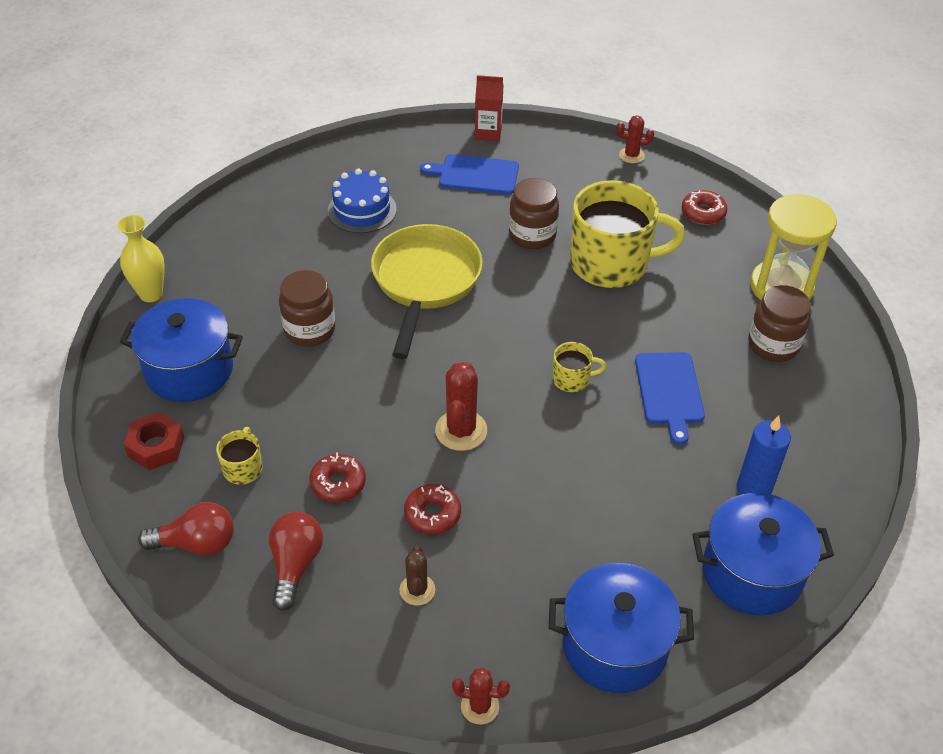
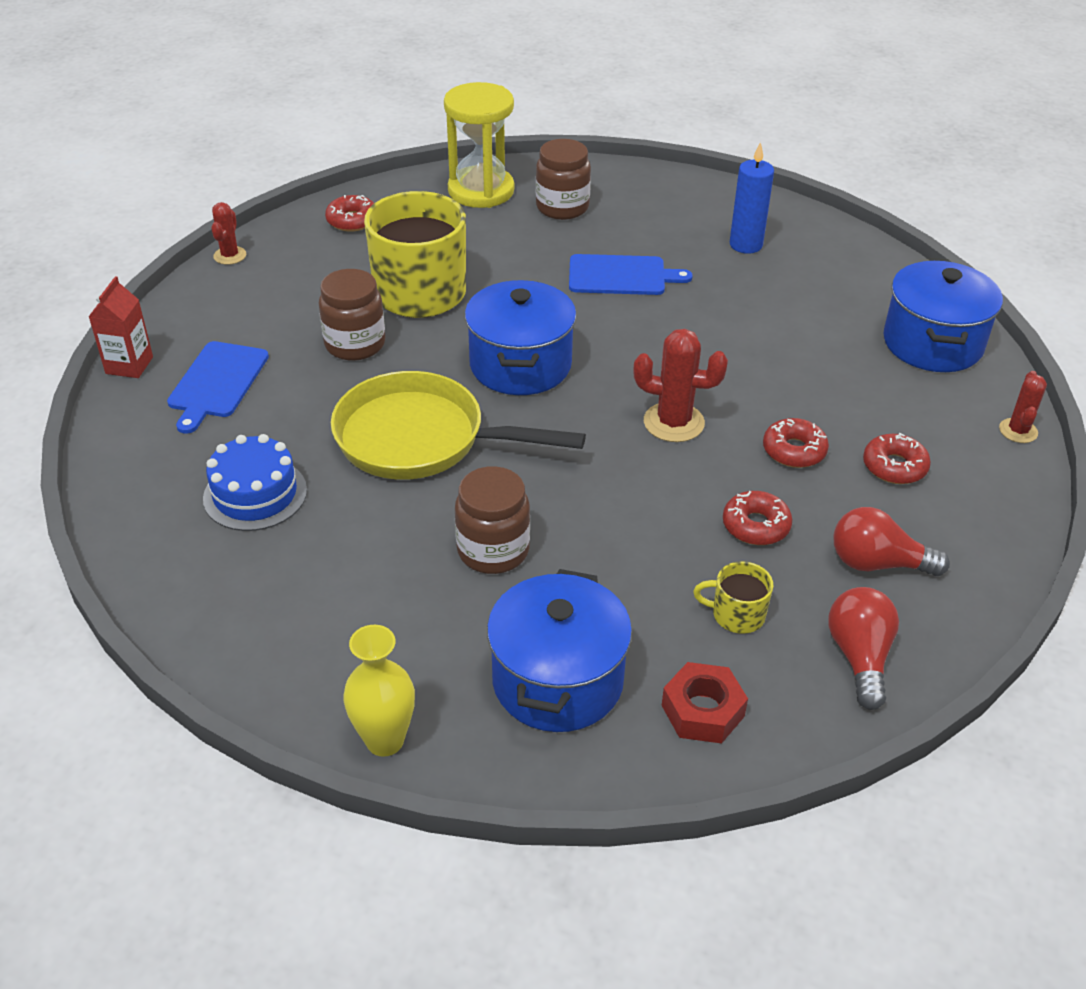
camera: 85 degrees left, 5 degrees down
(417, 590) = (894, 466): brown cactus -> red donut
(572, 379) = (600, 336): yellow mug -> none
(752, 573) = (839, 259): blue pot -> blue pot (520, 365)

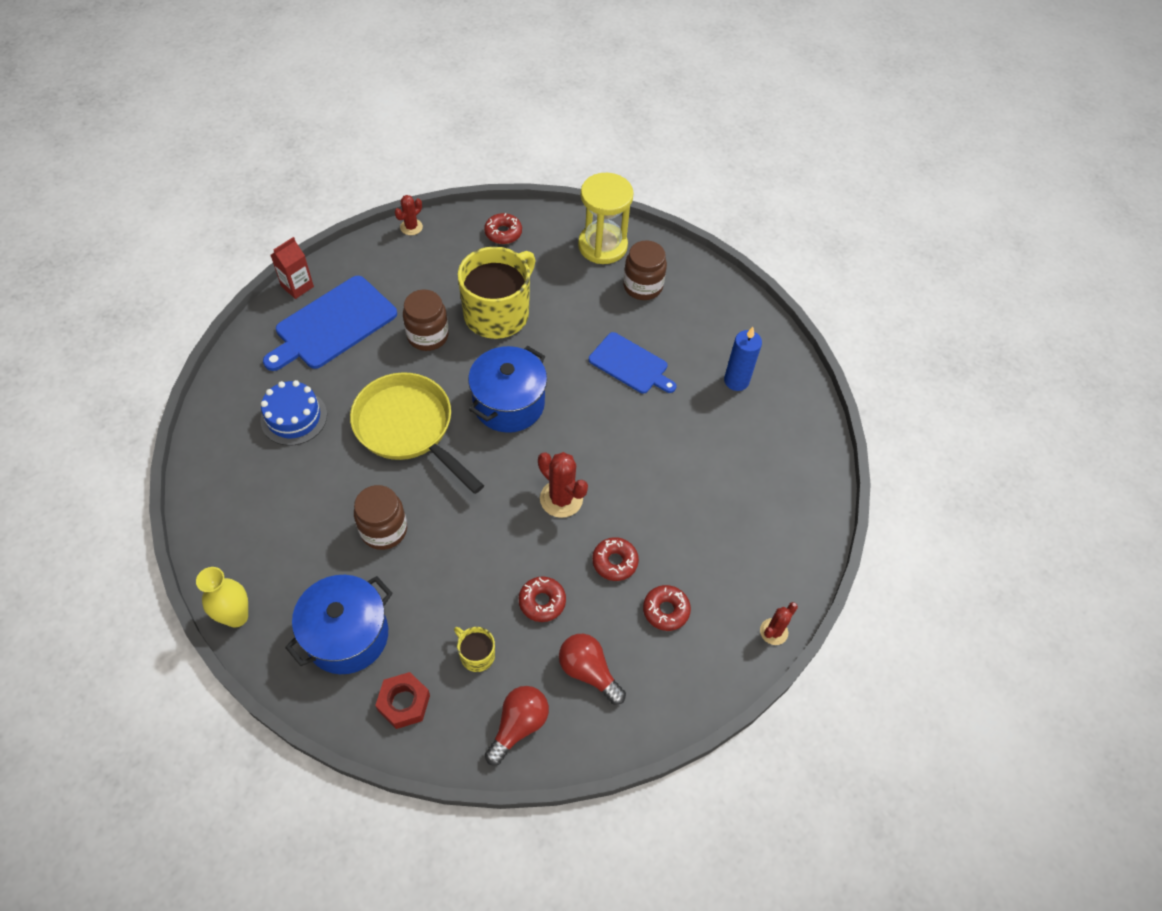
camera: 30 degrees right, 15 degrees up
(217, 383) = (332, 325): blue cutting board -> blue cutting board, size x1.53
(932, 343) = (785, 531): blue pot -> none

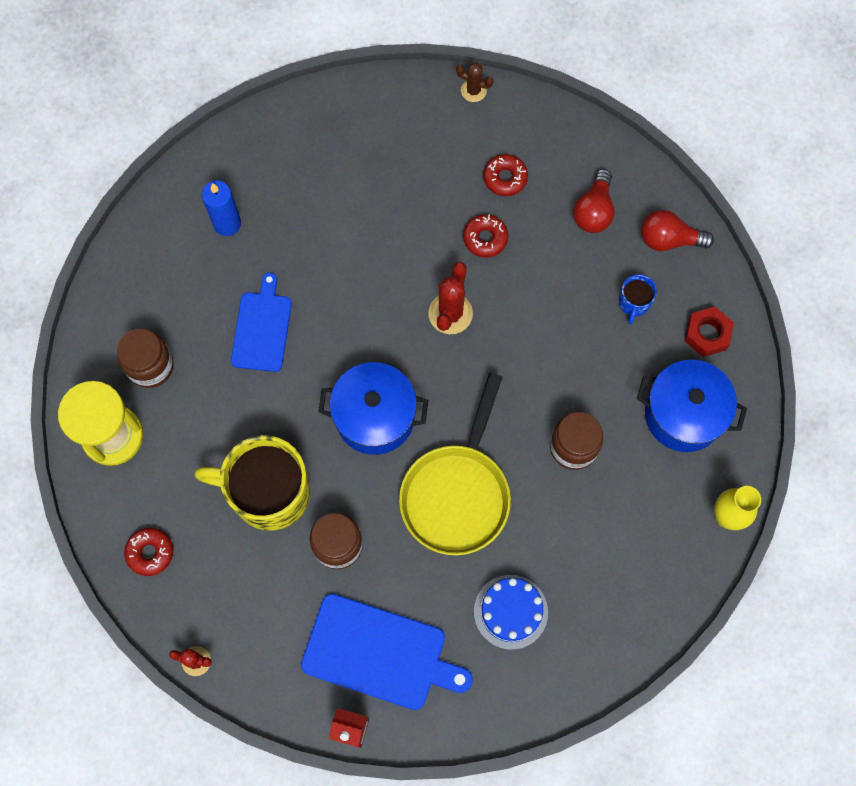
camera: 115 degrees left, 15 degrees up
(476, 654) = (634, 302): yellow mug -> blue mug
(542, 602) = (557, 277): red donut -> none
(773, 631) = (473, 90): red cactus -> brown cactus

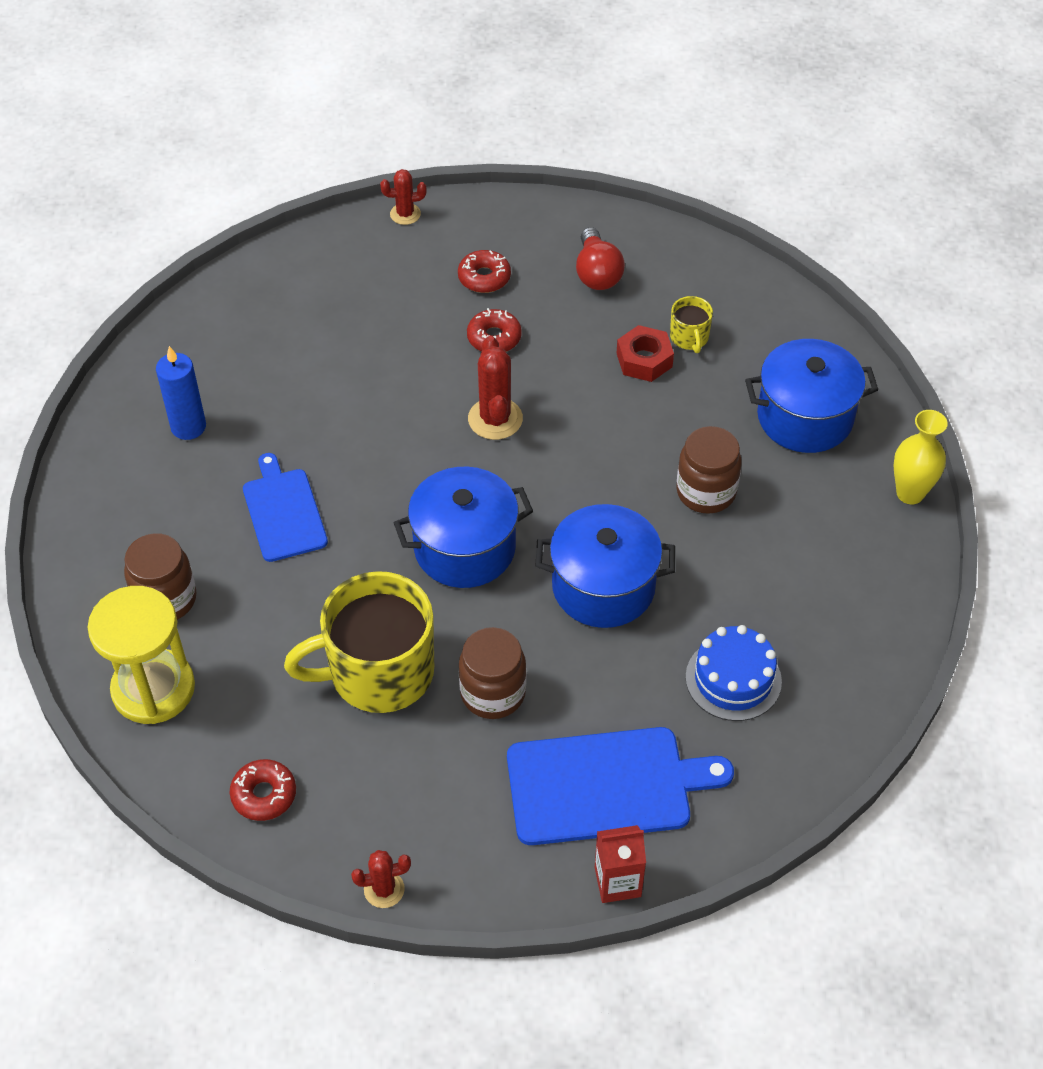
camera: 25 degrees left, 20 degrees down
(457, 494) = (603, 586): yellow pan -> blue pot
(473, 90) = (405, 214): brown cactus -> red cactus
(634, 302) = (689, 338): blue mug -> yellow mug
(669, 239) = (691, 270): red light bulb -> none
(707, 334) = (783, 338): red nut -> red nut (644, 360)

